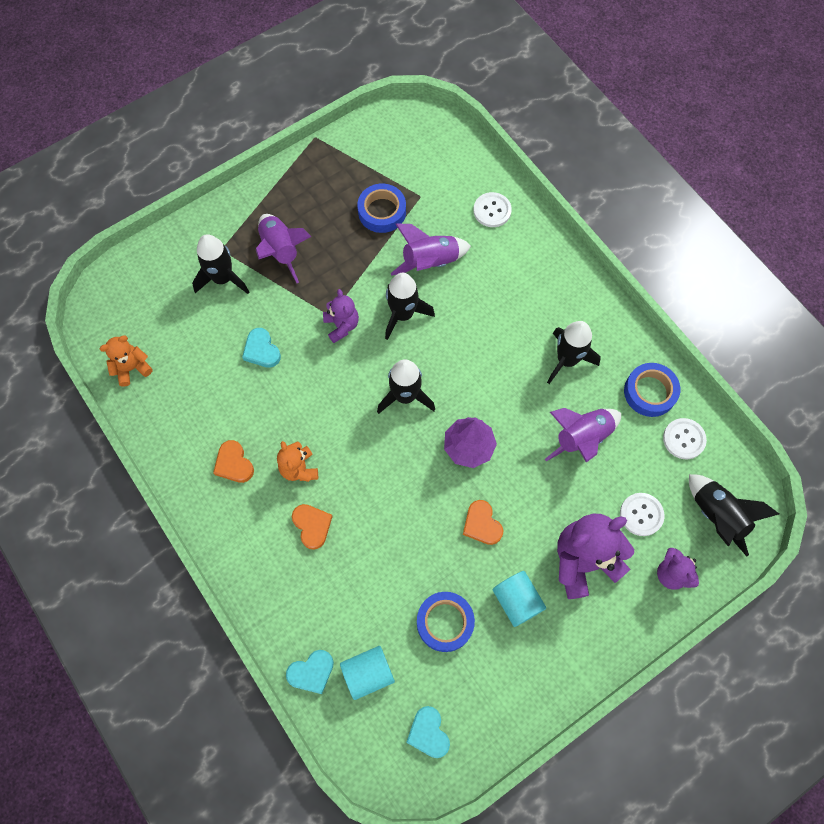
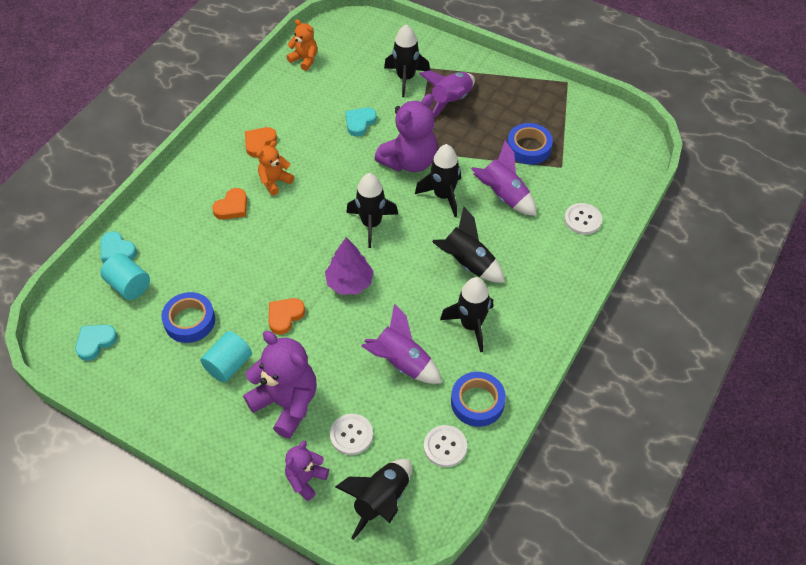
camera: 65 degrees right, 15 degrees down
(341, 326) = (409, 161): purple teddy bear -> purple teddy bear, size x1.81
(495, 331) = (467, 263): none -> black rocket

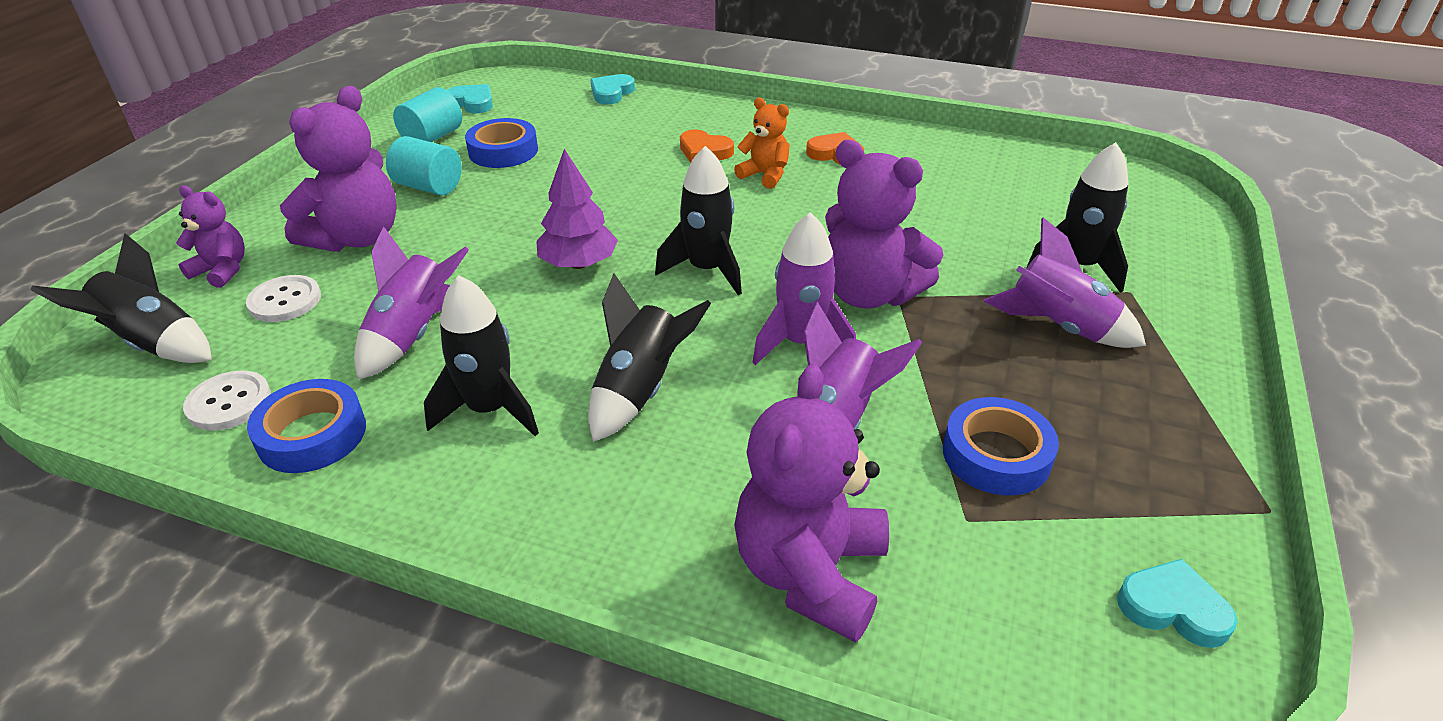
camera: 80 degrees right, 15 degrees down
(129, 285) = (558, 107): turquoise cylinder -> turquoise cylinder (432, 137)
(285, 316) = (511, 217): orange heart -> none
(304, 60) = (1038, 165): orange teddy bear -> none
(360, 123) = (931, 232): turquoise heart -> turquoise heart (1173, 608)
(443, 195) = (801, 343): black rocket -> purple rocket
(582, 219) = (810, 573): white button -> purple teddy bear

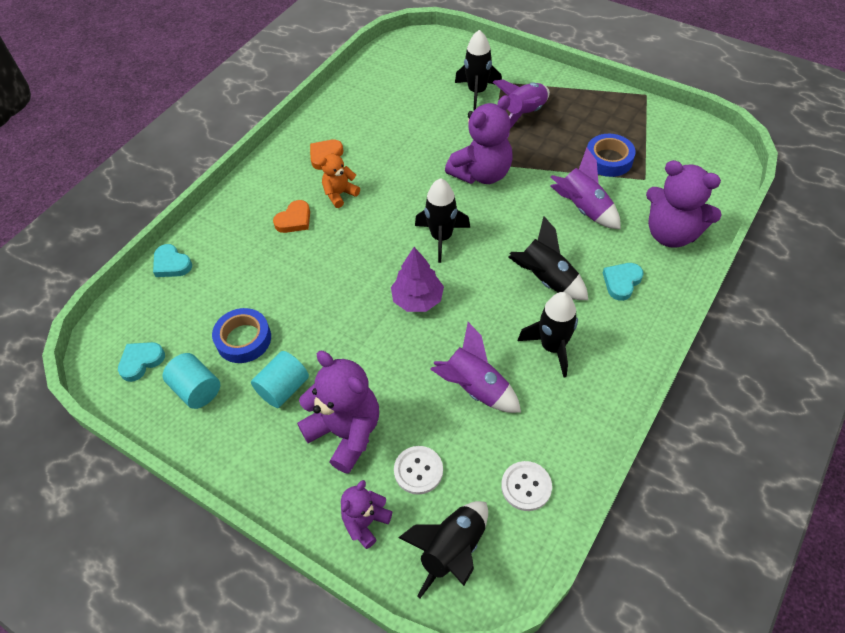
camera: 75 degrees left, 15 degrees up
(312, 435) = (562, 435): blue tape -> none
(801, 343) = (518, 208): purple rocket -> none
(1173, 608) = (691, 136): turquoise heart -> turquoise heart (621, 282)

